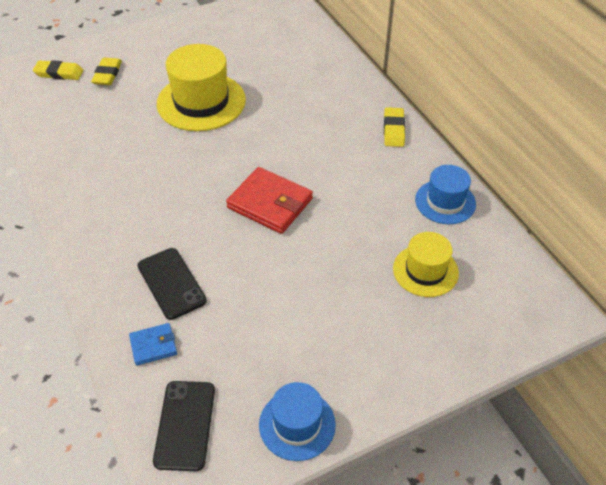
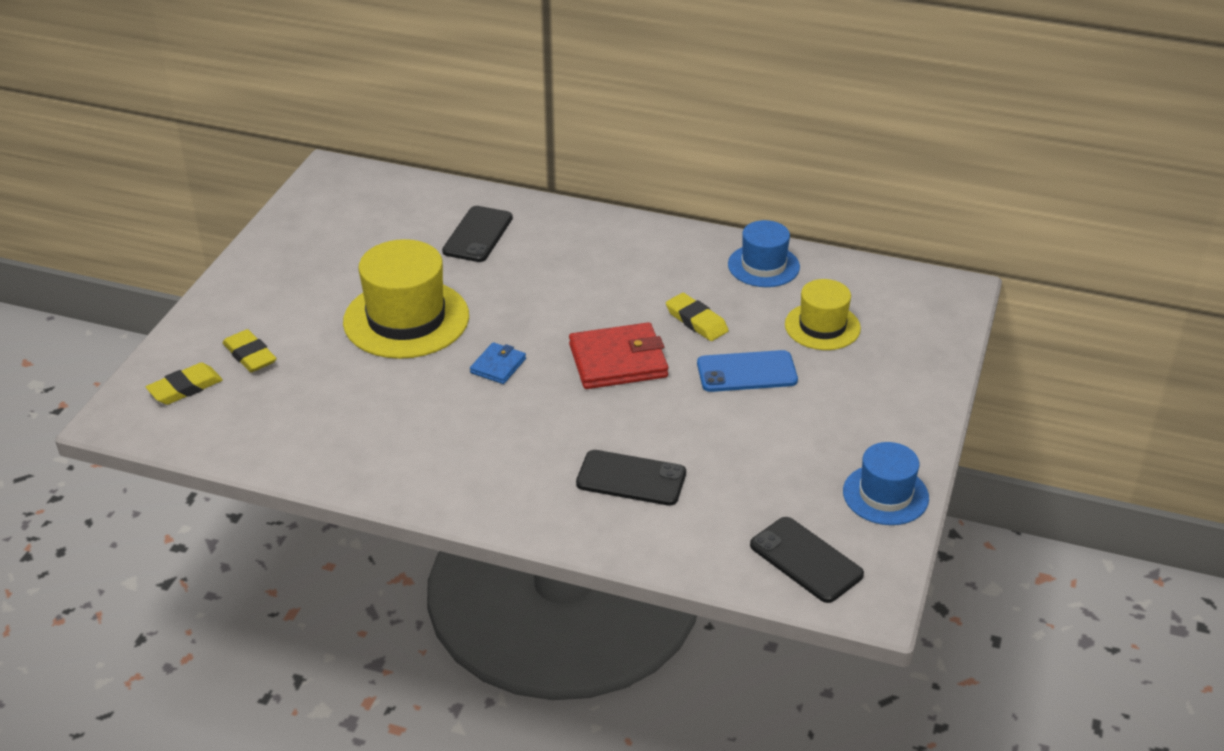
camera: 45 degrees left, 10 degrees down
(153, 345) = (692, 531): blue wallet -> blue wallet (498, 366)
(305, 75) = (478, 235): none -> black phone
(333, 266) = (746, 372): none -> blue phone
(393, 130) = (636, 234): yellow eraser -> yellow eraser (696, 321)

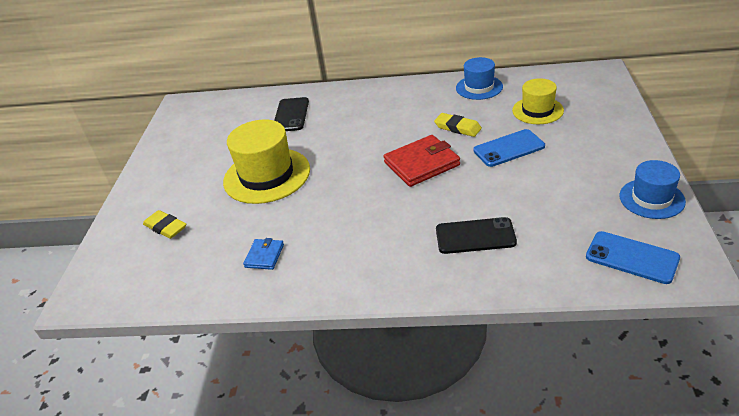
camera: 10 degrees left, 0 degrees up
(185, 388) = (125, 262): yellow eraser -> none
(498, 366) = (343, 188): blue wallet -> blue wallet (264, 256)
(806, 560) = (632, 257): black phone -> blue phone

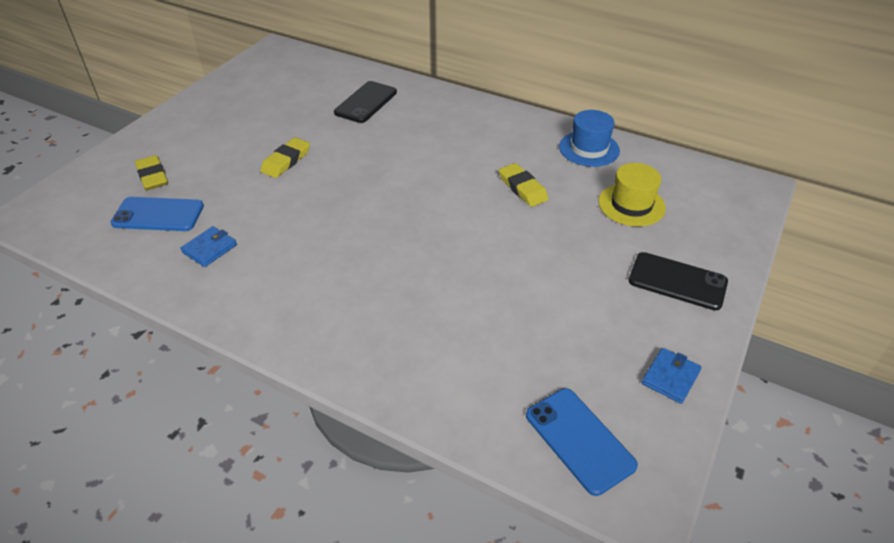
camera: 20 degrees right, 5 degrees up
(267, 175) = (286, 161): yellow hat -> yellow eraser
(421, 164) = (447, 215): red wallet -> none
(475, 236) = (429, 326): black phone -> black phone (677, 281)
(509, 148) = (557, 238): blue phone -> blue phone (158, 215)
(651, 198) = (670, 377): blue hat -> blue wallet

